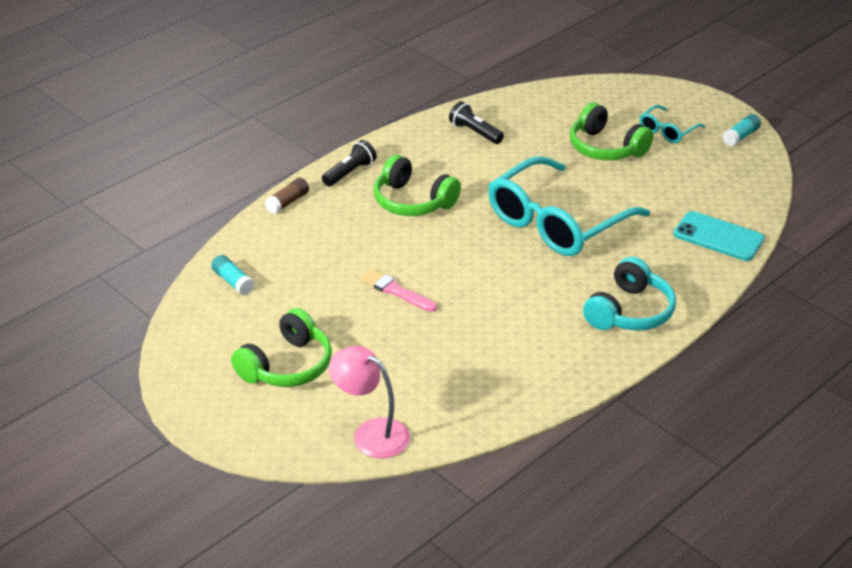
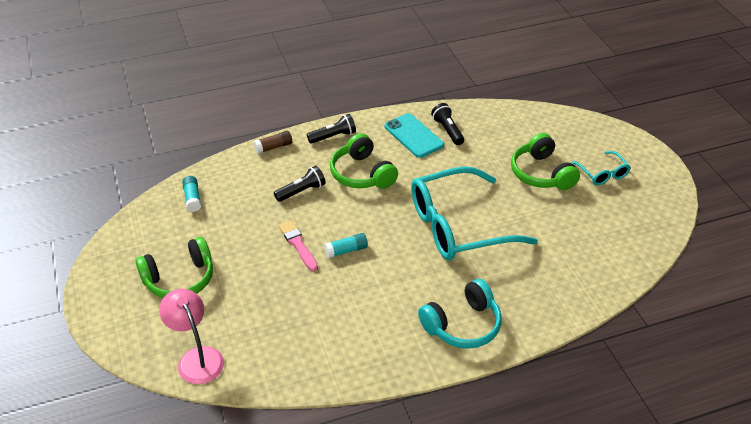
camera: 25 degrees right, 5 degrees up
(357, 238) = (301, 191): none -> black flashlight
(667, 131) = (602, 173): turquoise glasses -> turquoise glasses turned 90 degrees counterclockwise
(718, 237) = (582, 282): turquoise phone -> turquoise phone (414, 136)
(740, 136) = (662, 197): turquoise glue stick -> turquoise glue stick (346, 250)

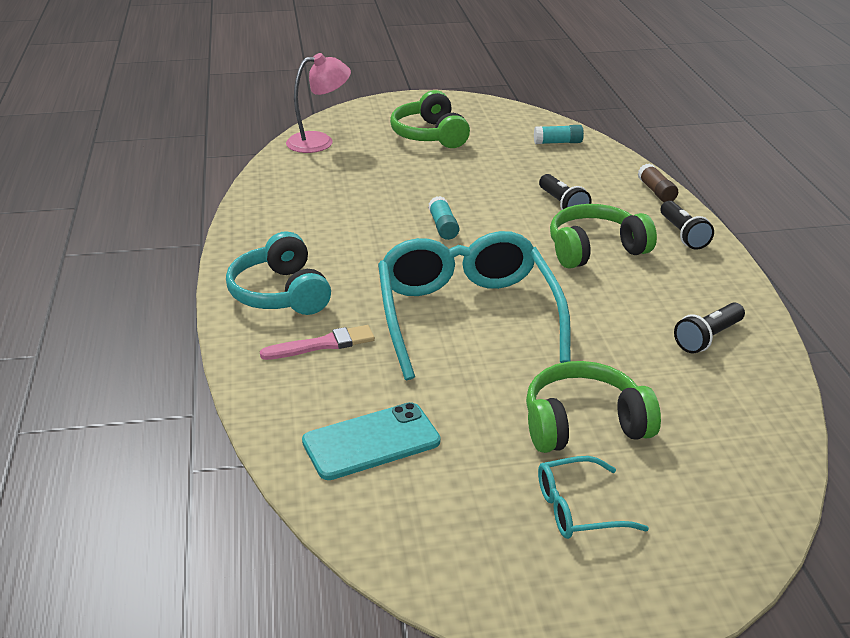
camera: 100 degrees right, 10 degrees down
(298, 244) = (463, 197): pink brush -> pink brush (323, 344)
(414, 136) = (690, 302): turquoise phone -> turquoise phone (371, 442)
(447, 130) = (708, 338): black flashlight -> black flashlight turned 150 degrees clockwise

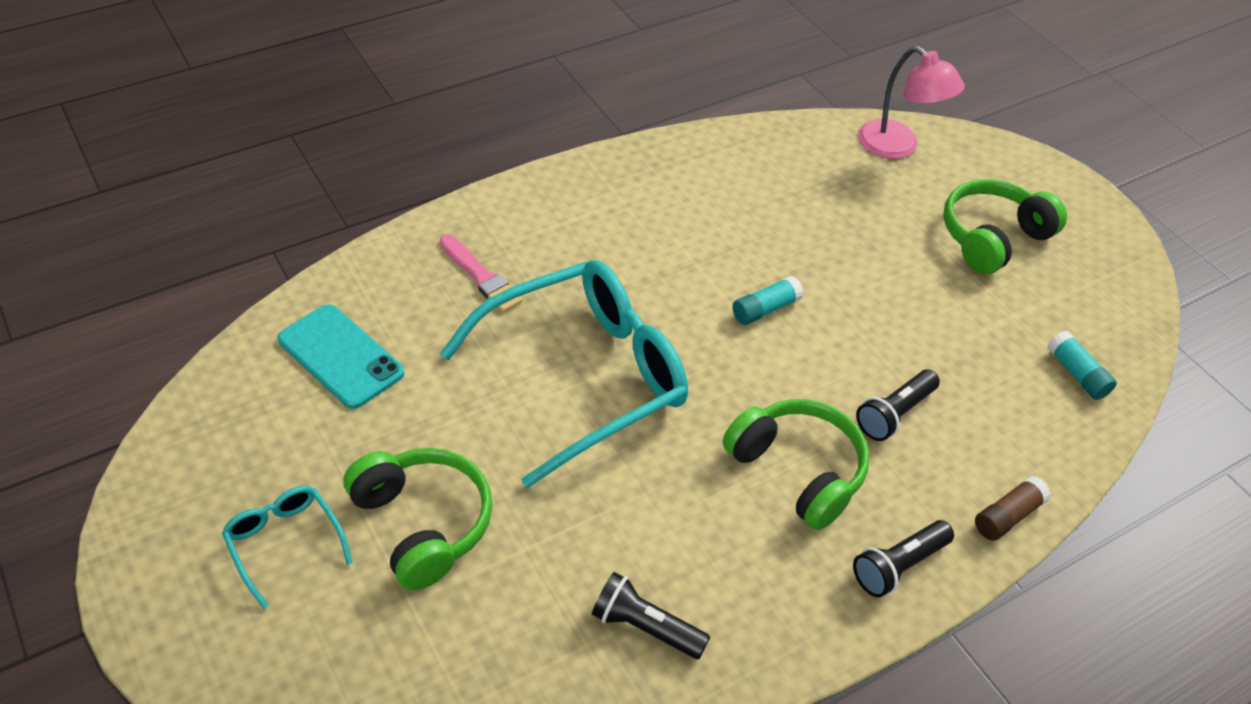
camera: 65 degrees right, 15 degrees up
(281, 293) = (556, 218): turquoise headphones -> none

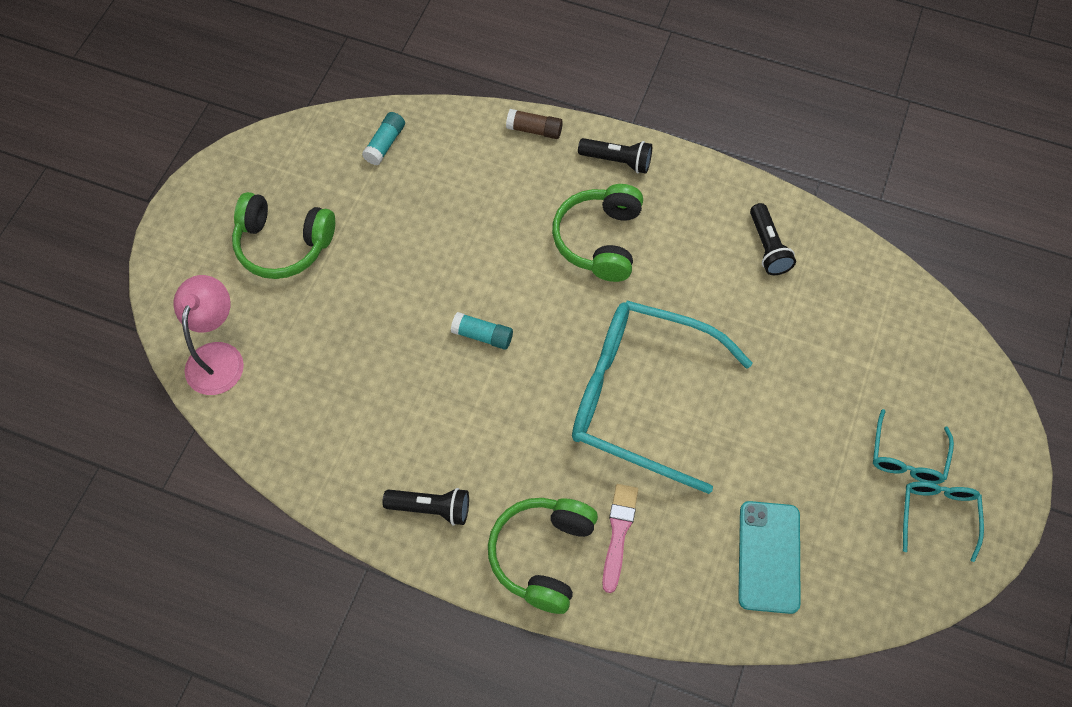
camera: 125 degrees left, 15 degrees up
(207, 516) = (937, 515): none -> turquoise glasses
(422, 524) = (824, 398): green headphones -> green headphones (543, 555)
(894, 414) = (508, 217): black flashlight -> black flashlight (431, 508)

